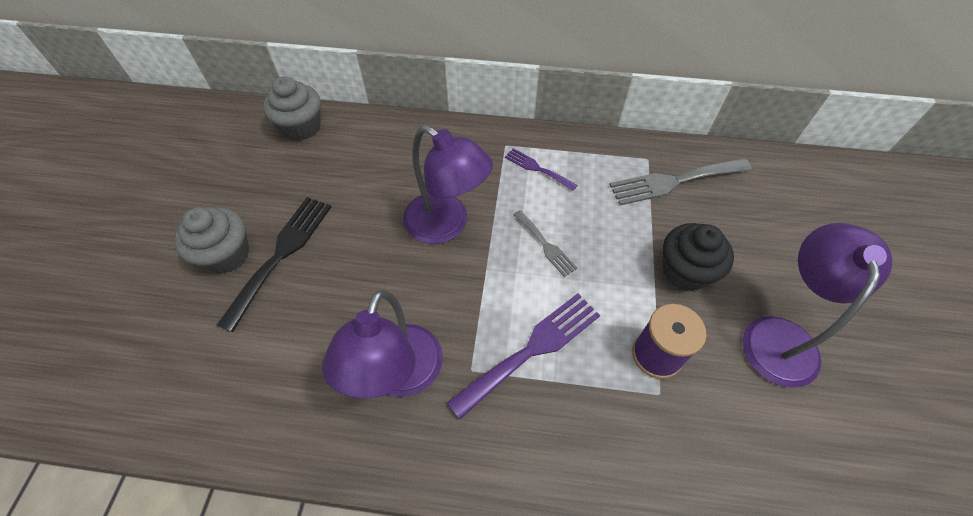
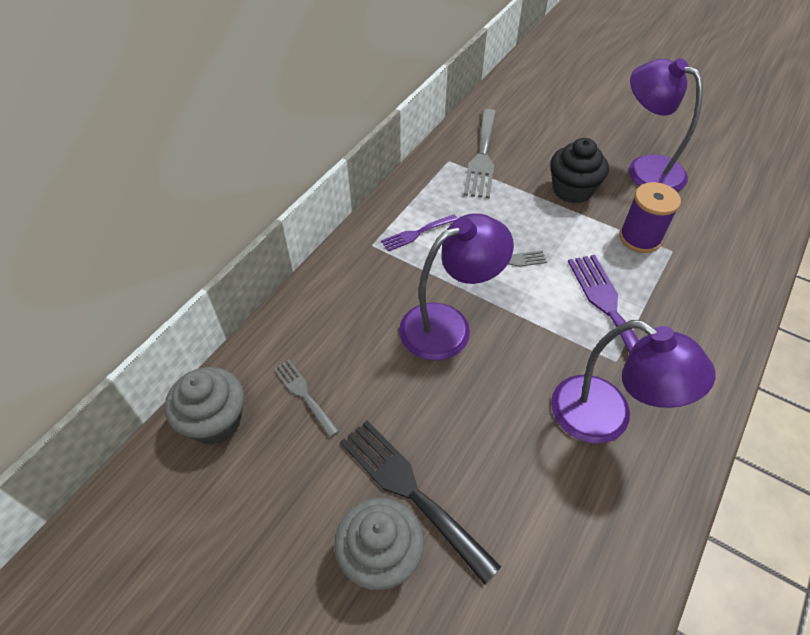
camera: 65 degrees left, 5 degrees down
(340, 162) = (304, 394): none -> grey fork

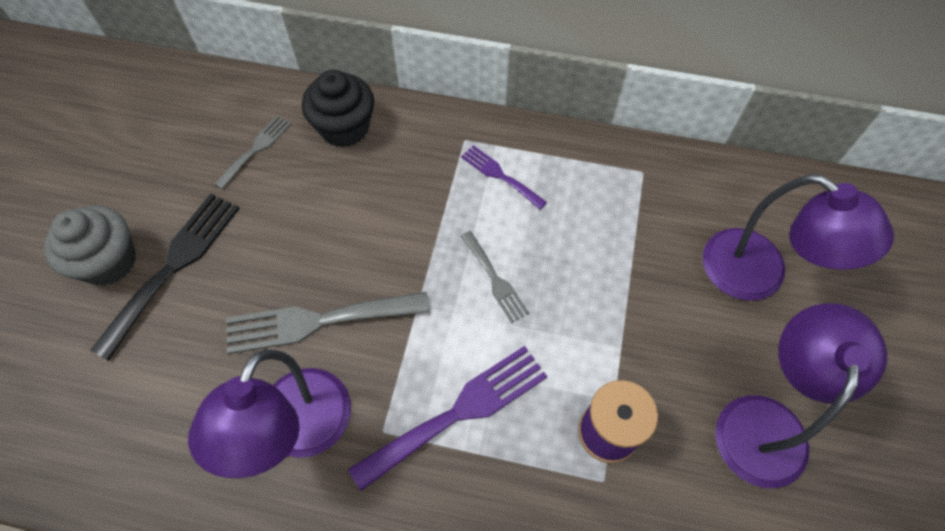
camera: 70 degrees right, 10 degrees up
(215, 421) = (213, 97): grey cupcake -> none
(448, 325) = (377, 243): purple lamp -> purple lamp (759, 275)
(482, 157) = (670, 206): grey fork -> grey fork (317, 321)
(572, 190) = (662, 327): black cupcake -> black cupcake (344, 128)

